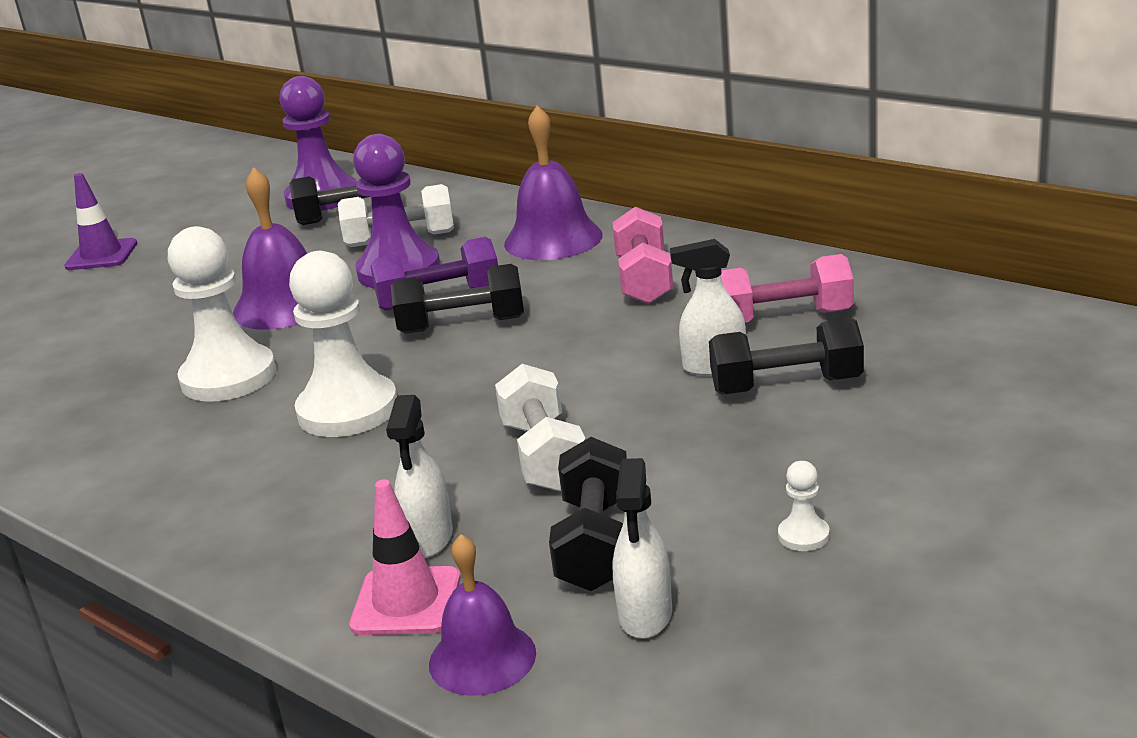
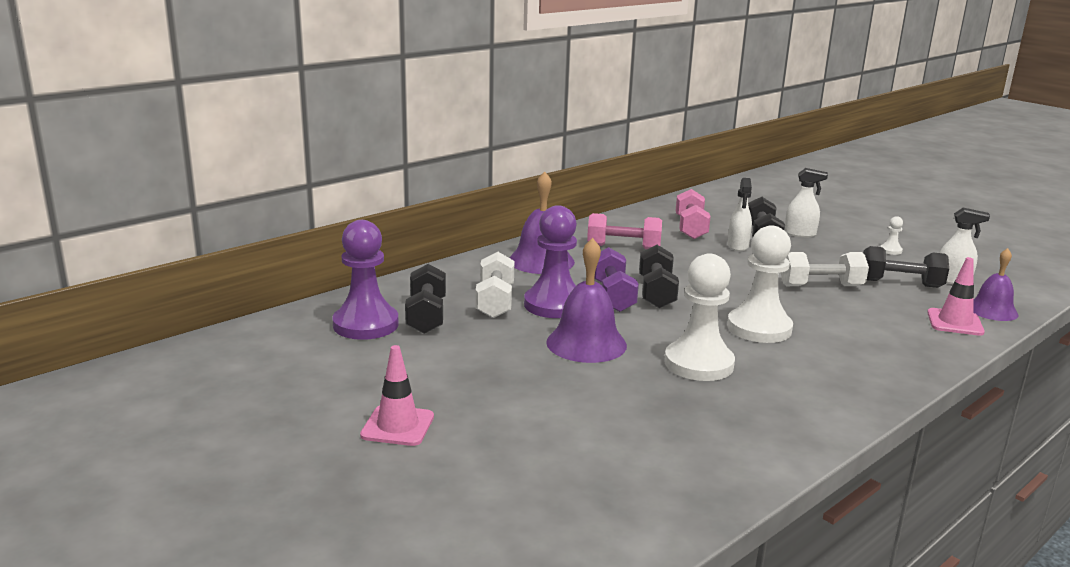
camera: 85 degrees left, 5 degrees down
(101, 255) = (397, 426): purple traffic cone -> pink traffic cone
(428, 539) = (900, 315): white spray bottle -> white spray bottle (800, 234)

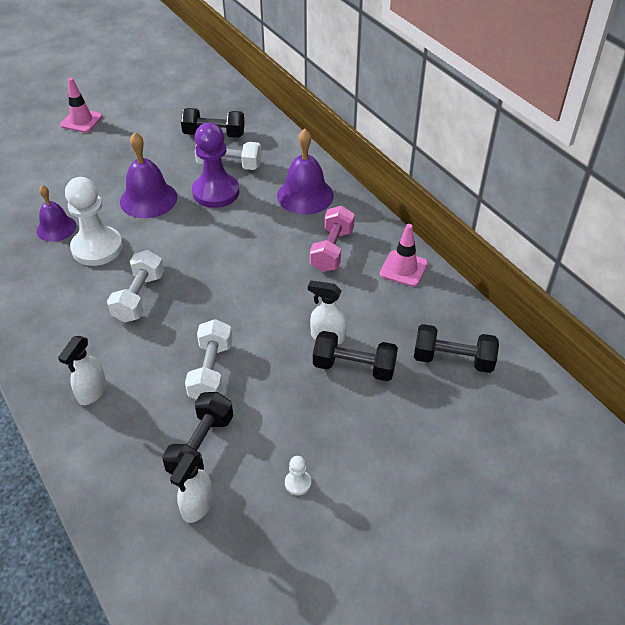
camera: 100 degrees right, 25 degrees up
(366, 324) = (208, 111): purple pawn -> none
(612, 296) = (224, 224): purple dumbbell -> none
(656, 293) = (224, 251): black dumbbell -> black dumbbell (453, 359)
(690, 228) = (384, 311): pink dumbbell -> none
(759, 328) = (139, 297): white pawn -> white dumbbell
(800, 234) = (361, 407): white spray bottle -> white spray bottle (92, 392)
(955, 322) = (100, 449): pink traffic cone -> pink traffic cone (403, 268)
(992, 310) = (114, 502): purple bell -> purple bell (56, 228)

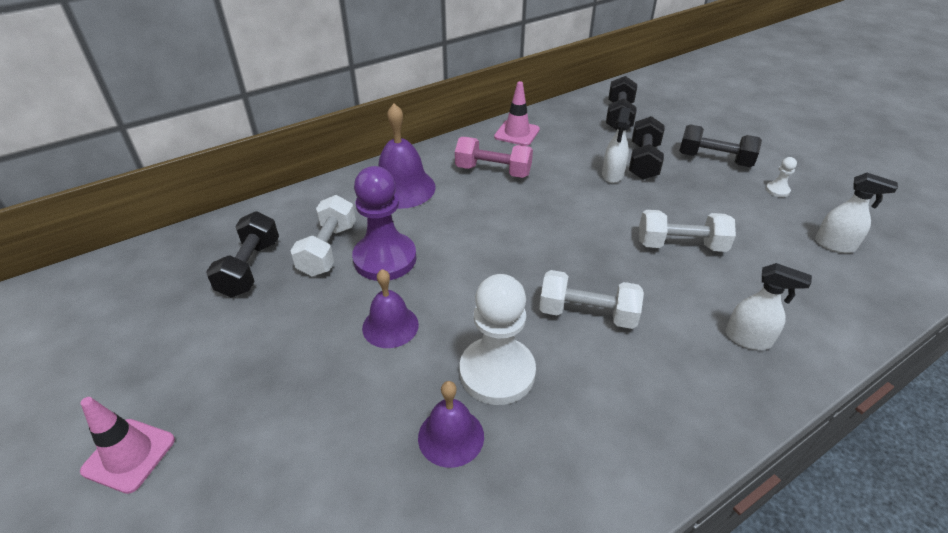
camera: 90 degrees left, 5 degrees down
(148, 199) = (390, 326): purple bell -> purple bell, size x0.66
(201, 446) = (772, 246): black dumbbell -> black dumbbell (714, 160)

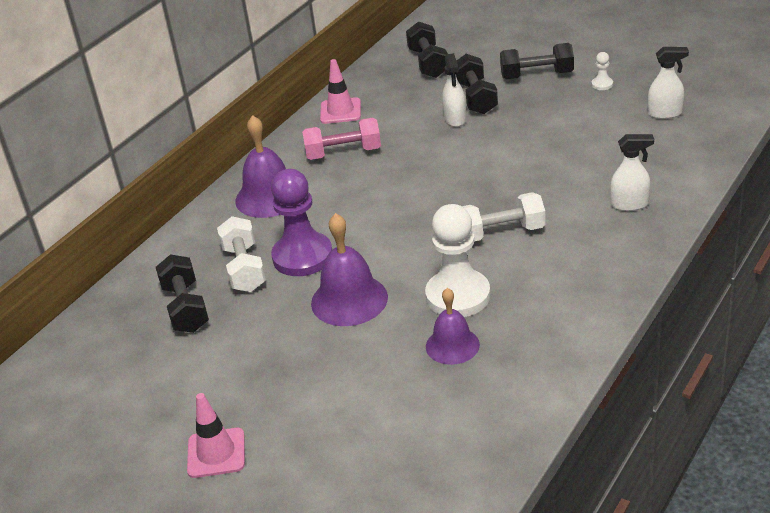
camera: 20 degrees left, 5 degrees down
(390, 326) = (349, 300): purple bell -> purple bell, size x1.52
(681, 245) = (546, 156): white dumbbell -> none

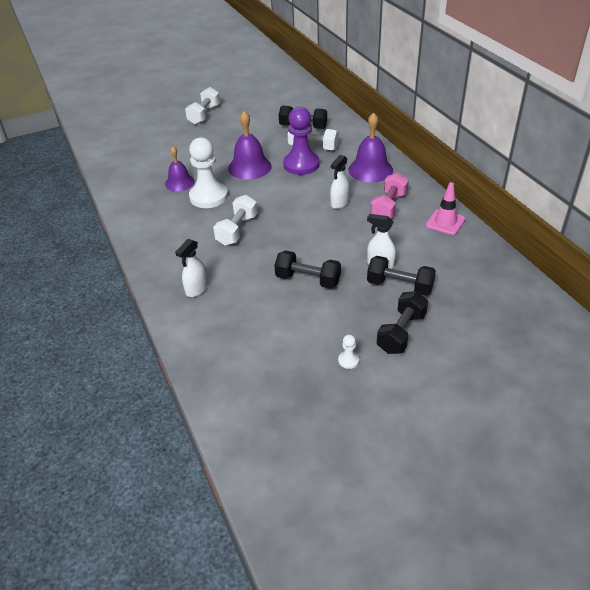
camera: 120 degrees right, 5 degrees up
(216, 453) = (204, 115): pink traffic cone -> white dumbbell
(428, 63) = (480, 286): black dumbbell -> black dumbbell (308, 280)
(665, 113) = (269, 369): white spray bottle -> white spray bottle (339, 203)

